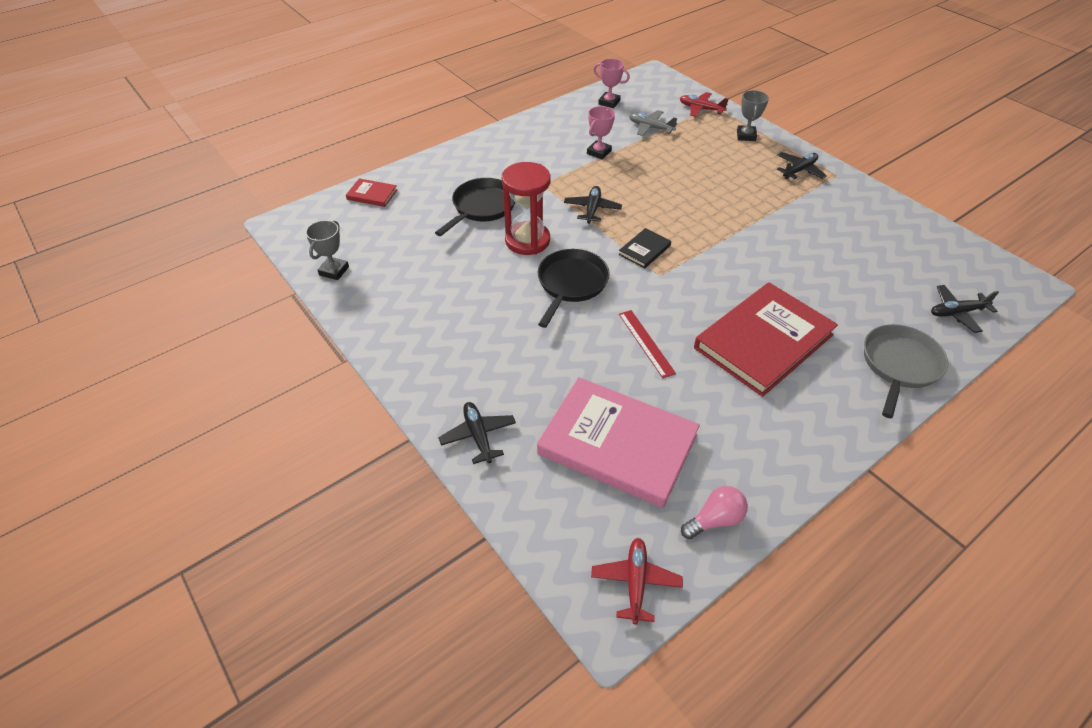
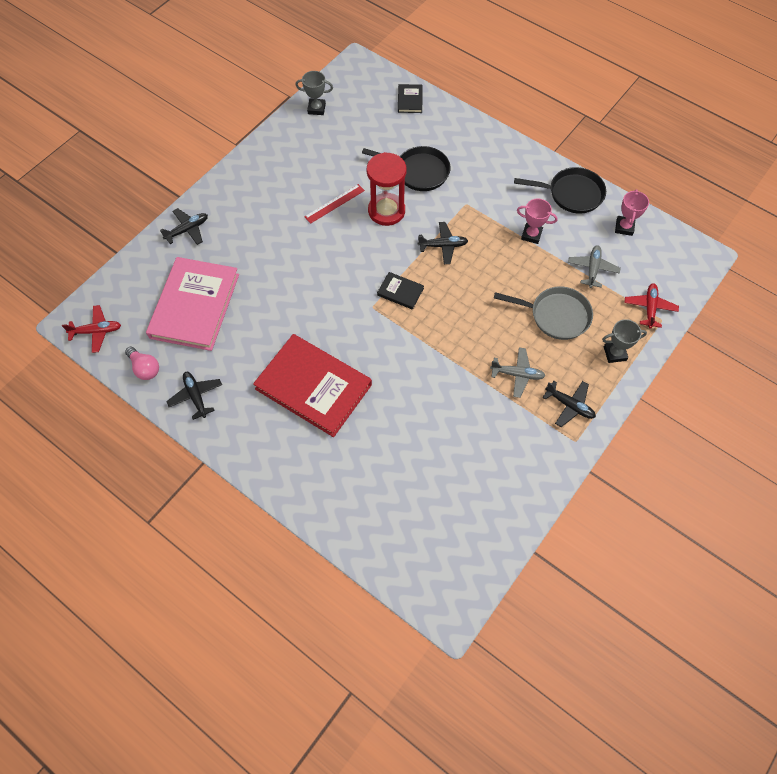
camera: 75 degrees right, 15 degrees up
(372, 194) = (410, 100): red book -> black book
(571, 284) = (343, 250): black pan -> black pan (571, 194)
(646, 343) = (292, 308): red ruler -> red ruler (334, 203)
(762, 193) = (517, 374): none -> grey plane
(899, 366) = (310, 487): grey pan -> grey pan (555, 315)
(957, 313) = (389, 539): black plane -> black plane (196, 396)

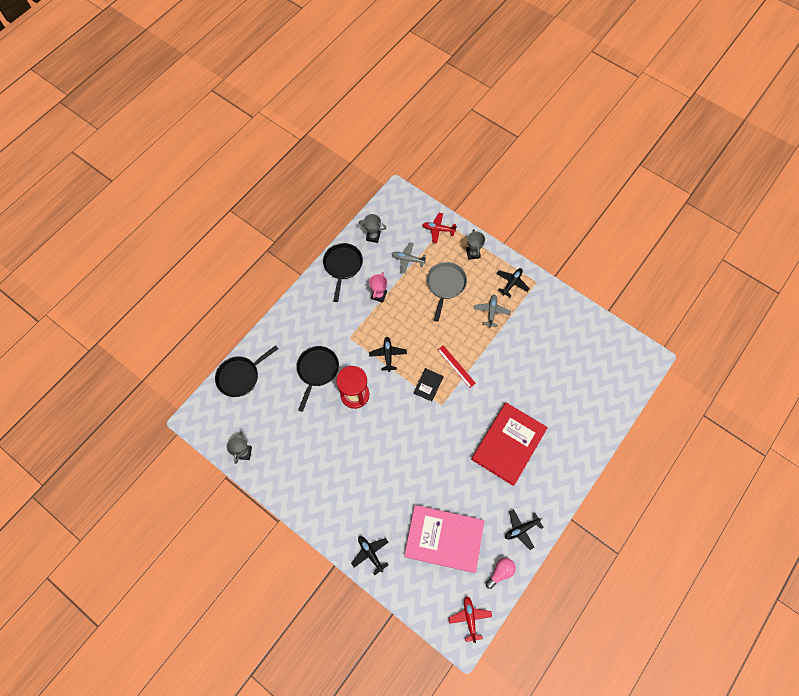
camera: 90 degrees left, 5 degrees up
(334, 203) = (346, 434): red ruler -> red ruler (456, 366)
(410, 100) = (241, 376): black book -> black pan
(624, 227) = (373, 236): pink trophy -> grey trophy

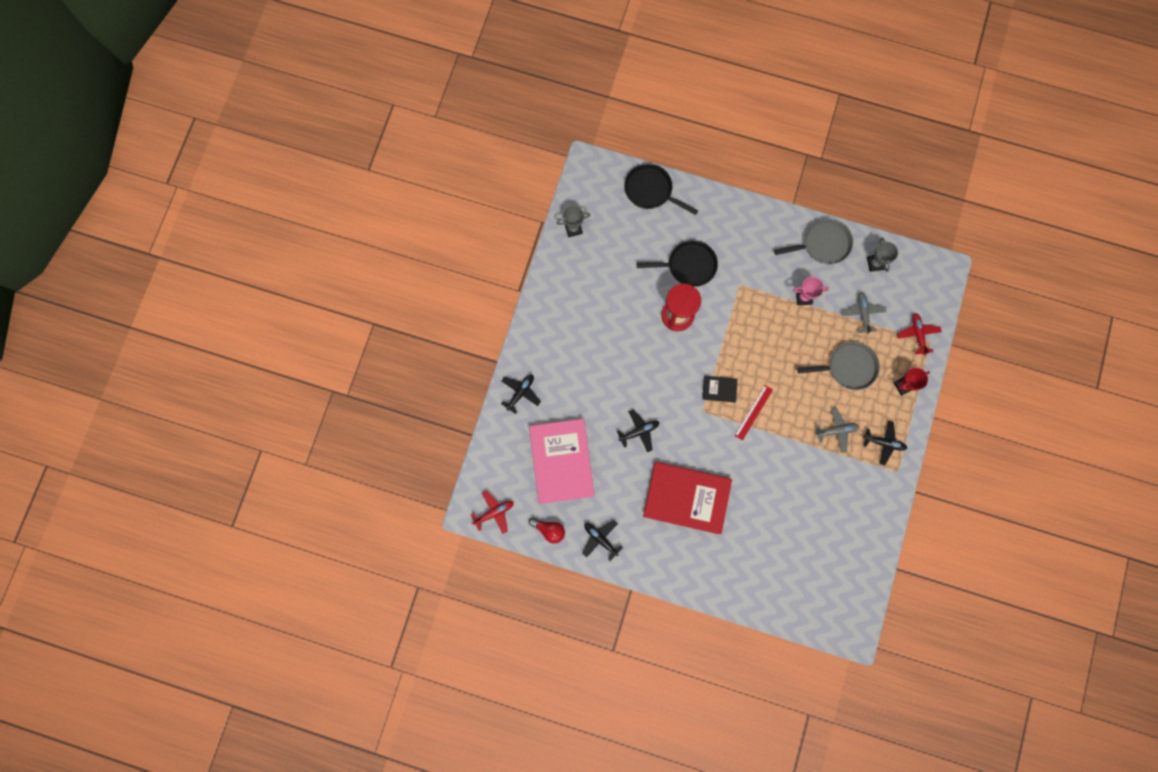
camera: 70 degrees right, 10 degrees up
(342, 266) = (822, 244): black pan -> grey pan
(388, 355) = (736, 333): black plane -> black plane (639, 431)
(473, 253) = (903, 385): grey trophy -> red trophy
(500, 572) = (549, 530): pink light bulb -> red light bulb

